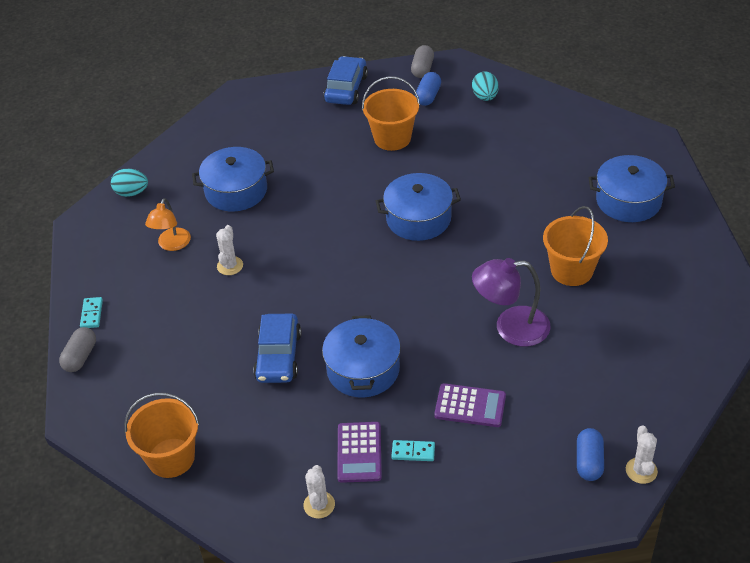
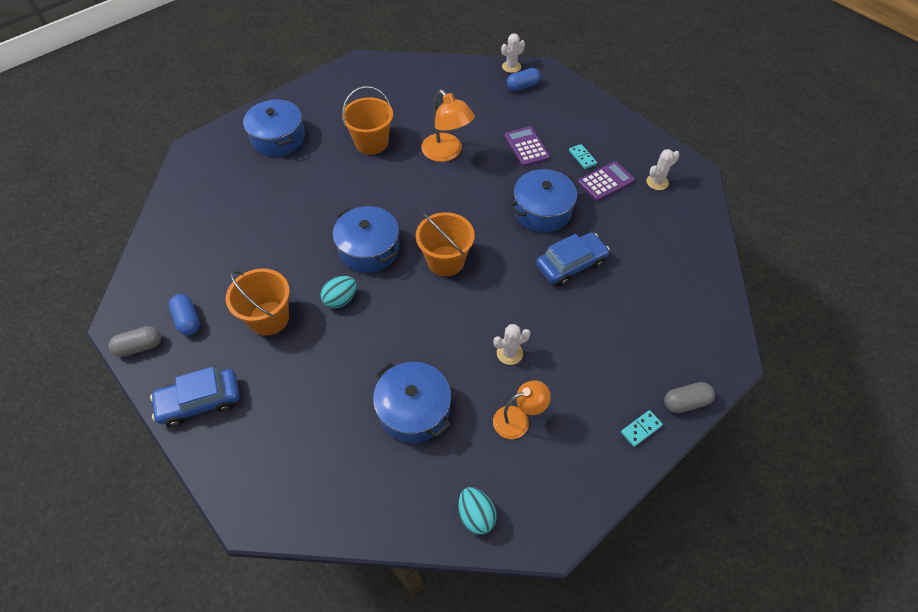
camera: 125 degrees left, 10 degrees up
(171, 458) = (702, 276): orange bucket -> orange bucket (445, 261)
(428, 96) = (188, 320): blue capsule -> blue capsule turned 75 degrees clockwise
(485, 97) = (173, 274): turquoise egg -> turquoise egg (341, 299)
(511, 327) = (447, 153): purple lamp -> orange lamp

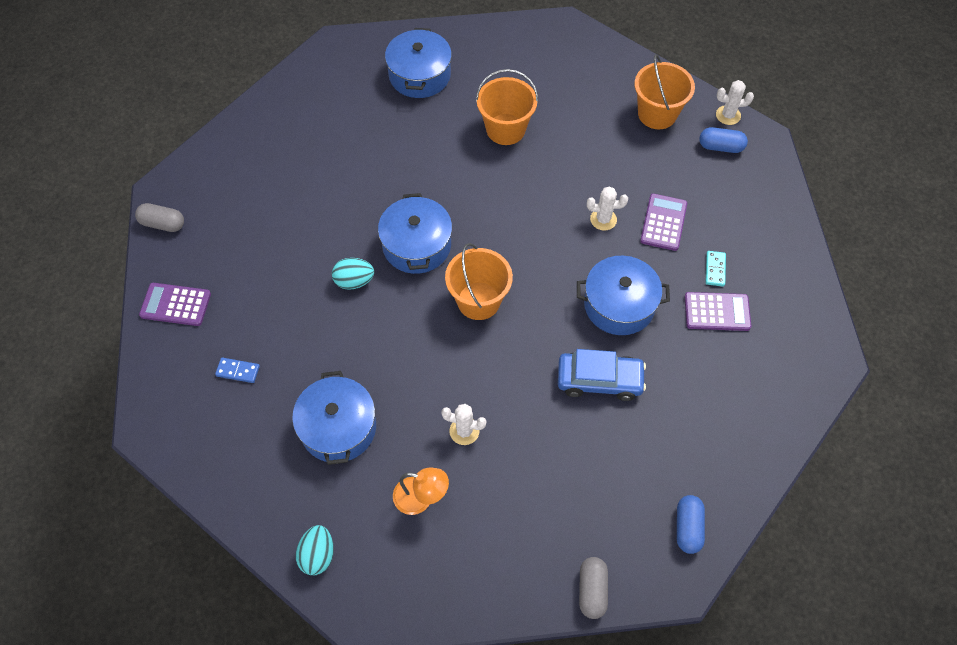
camera: 35 degrees right, 5 degrees up
(188, 320) = (215, 222): blue capsule -> blue capsule (688, 527)
(200, 402) = (175, 305): blue car -> purple calculator
(269, 318) = (281, 261): orange bucket -> orange bucket (657, 114)
(297, 419) = (238, 371): none -> blue domino
(447, 153) = (573, 183): orange lamp -> none
(641, 429) = (526, 584): turquoise domino -> none
(657, 182) = (775, 346): white cactus -> white cactus (603, 219)
(685, 402) = (592, 590): grey capsule -> grey capsule turned 75 degrees clockwise

